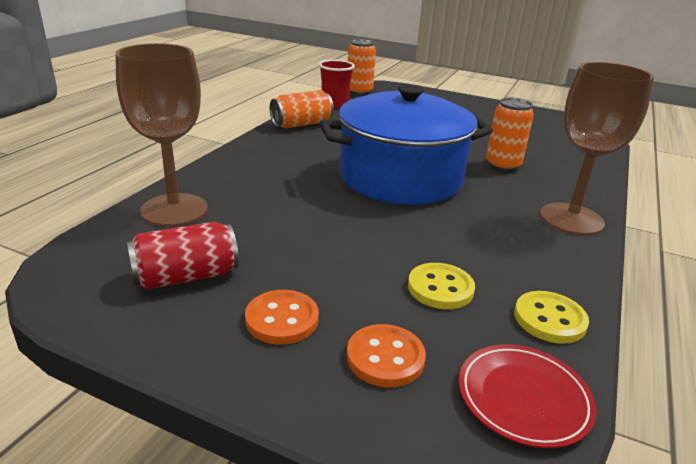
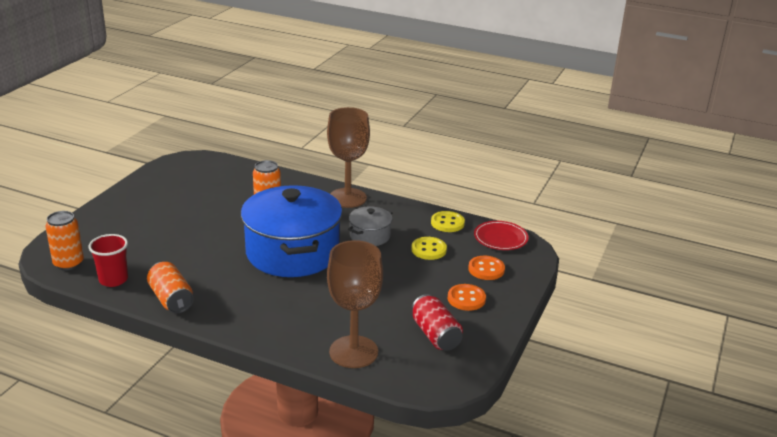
camera: 90 degrees left, 0 degrees up
(464, 233) = (370, 236): none -> grey pot

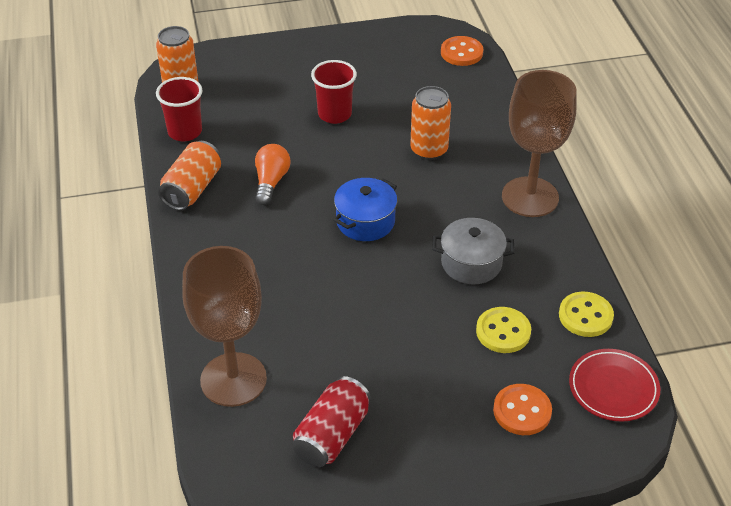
camera: 55 degrees right, 15 degrees up
(189, 222) = (334, 114): none -> red cup
(211, 268) = (271, 182): none -> orange light bulb
(292, 252) = (365, 221): blue pot -> blue pot, size x0.46
(466, 299) = (435, 425): orange button -> orange button (461, 53)

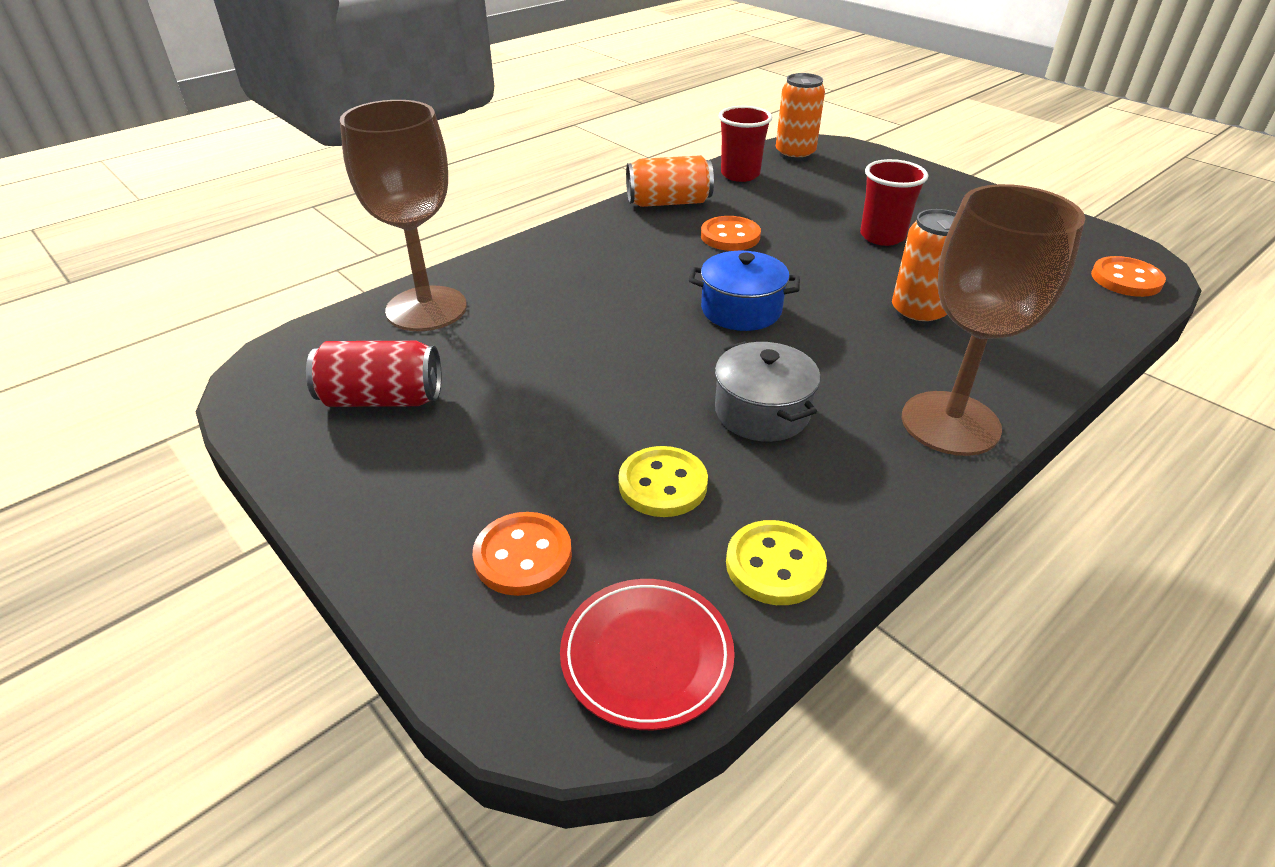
camera: 60 degrees right, 5 degrees down
(271, 182) = (730, 236): orange light bulb -> orange button

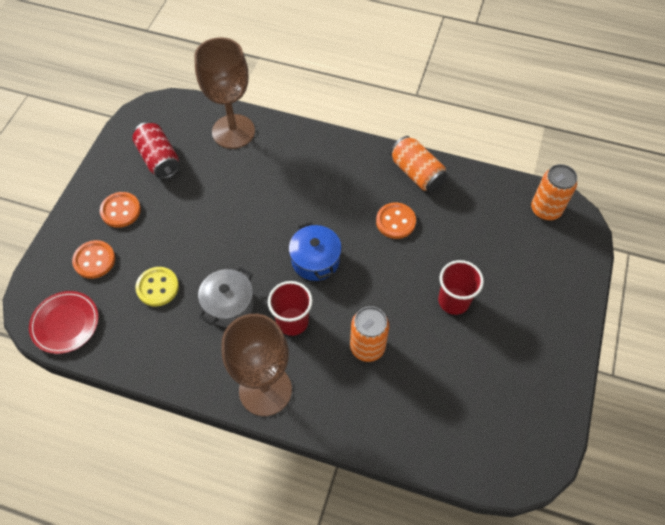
camera: 60 degrees right, 20 degrees up
(740, 174) = (486, 192): red cup -> red cup (292, 321)
(775, 565) = (129, 348): yellow button -> none
(1126, 279) = (492, 459): orange button -> orange button (121, 211)

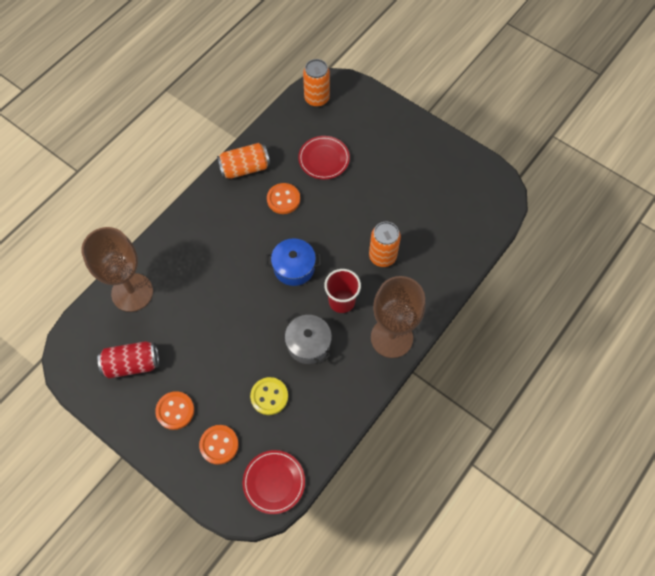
camera: 70 degrees left, 5 degrees up
(453, 301) = (367, 187): red cup -> none
(467, 244) = (324, 159): none -> red plate

